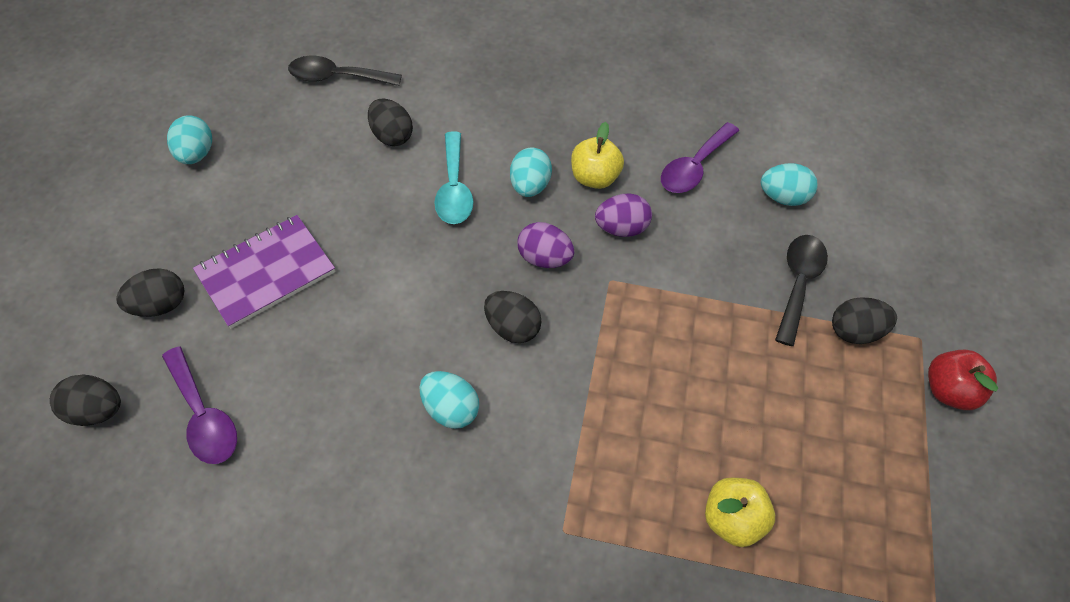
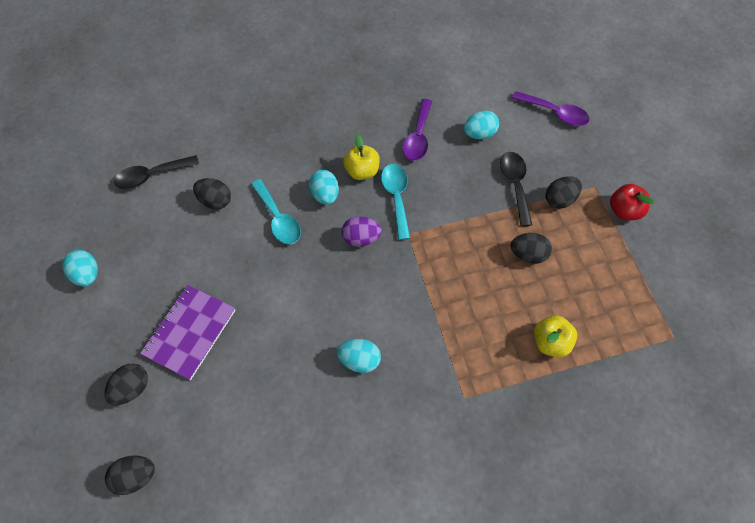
camera: 25 degrees left, 5 degrees up
(204, 416) = (209, 443): purple spoon -> purple spoon (555, 113)
(512, 327) = (367, 291): black egg -> black egg (528, 254)
(621, 228) = (396, 197): purple egg -> turquoise spoon

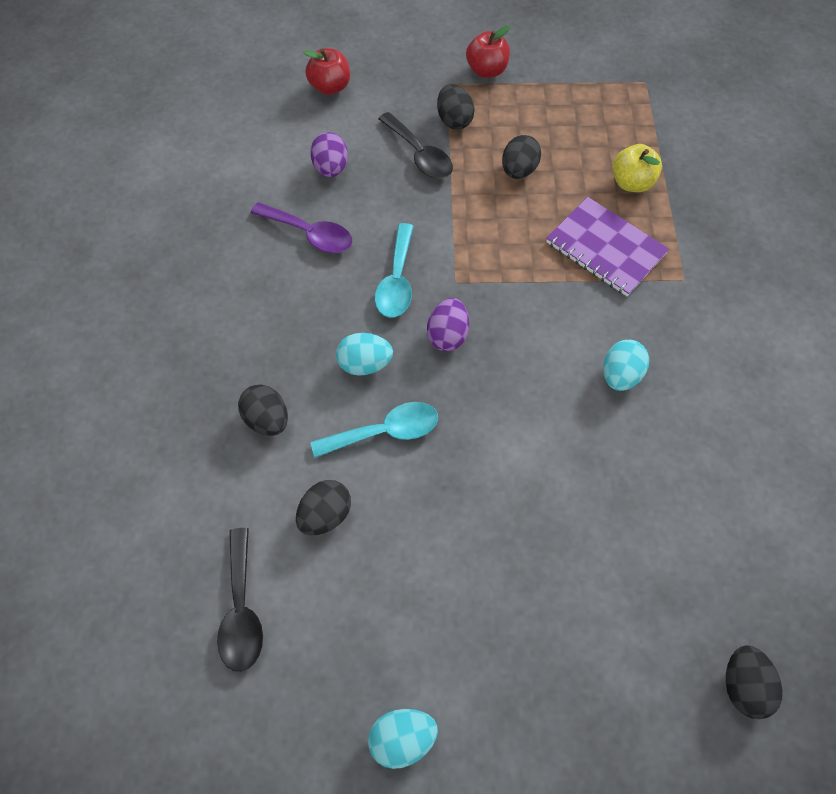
camera: 75 degrees left, 0 degrees up
(132, 388) = (613, 678): black egg -> black egg (267, 419)
(190, 332) = (540, 582): purple notebook -> purple notebook (605, 248)
(362, 171) = (341, 311): yellow apple -> none
(396, 197) = (397, 281): turquoise spoon -> turquoise spoon turned 90 degrees counterclockwise
(479, 134) = (331, 168): turquoise egg -> purple egg
(515, 184) = (419, 155): black spoon -> black spoon turned 135 degrees counterclockwise
(555, 113) = (330, 87): purple spoon -> red apple

